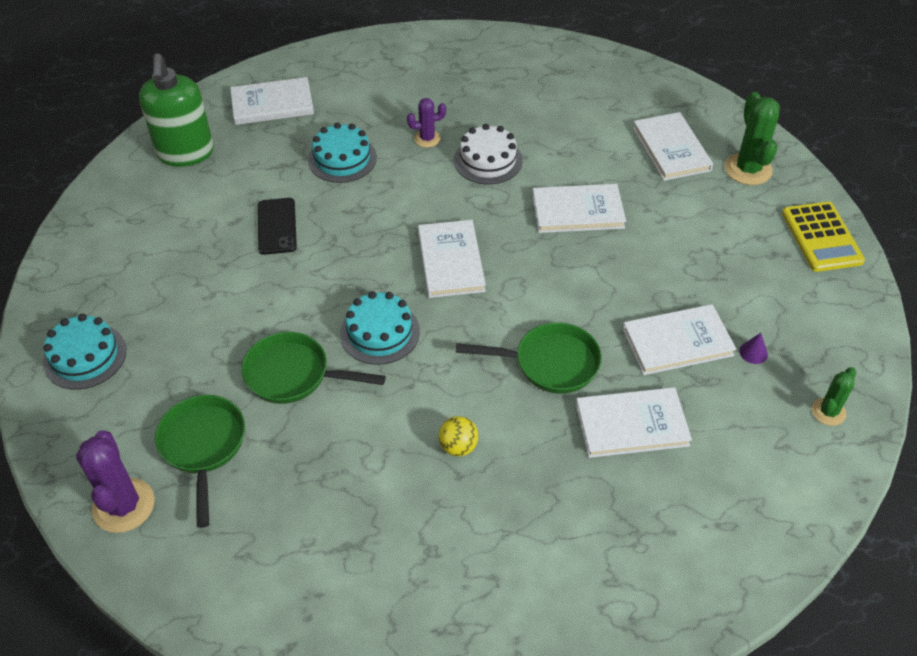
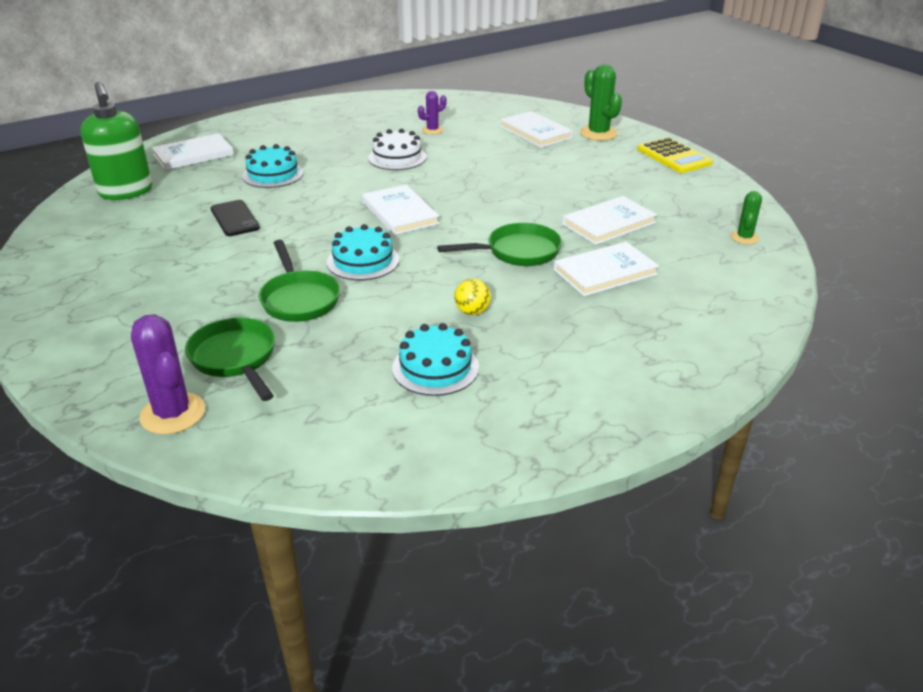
camera: 20 degrees left, 15 degrees down
(85, 356) = (83, 326): turquoise cake -> turquoise cake (435, 368)
(294, 375) = (299, 299): green pan -> green pan turned 105 degrees counterclockwise
(427, 139) = (340, 154): purple cactus -> purple cactus (432, 130)
(577, 211) = (486, 172): white book -> none
(753, 352) = (668, 218): purple cone -> none

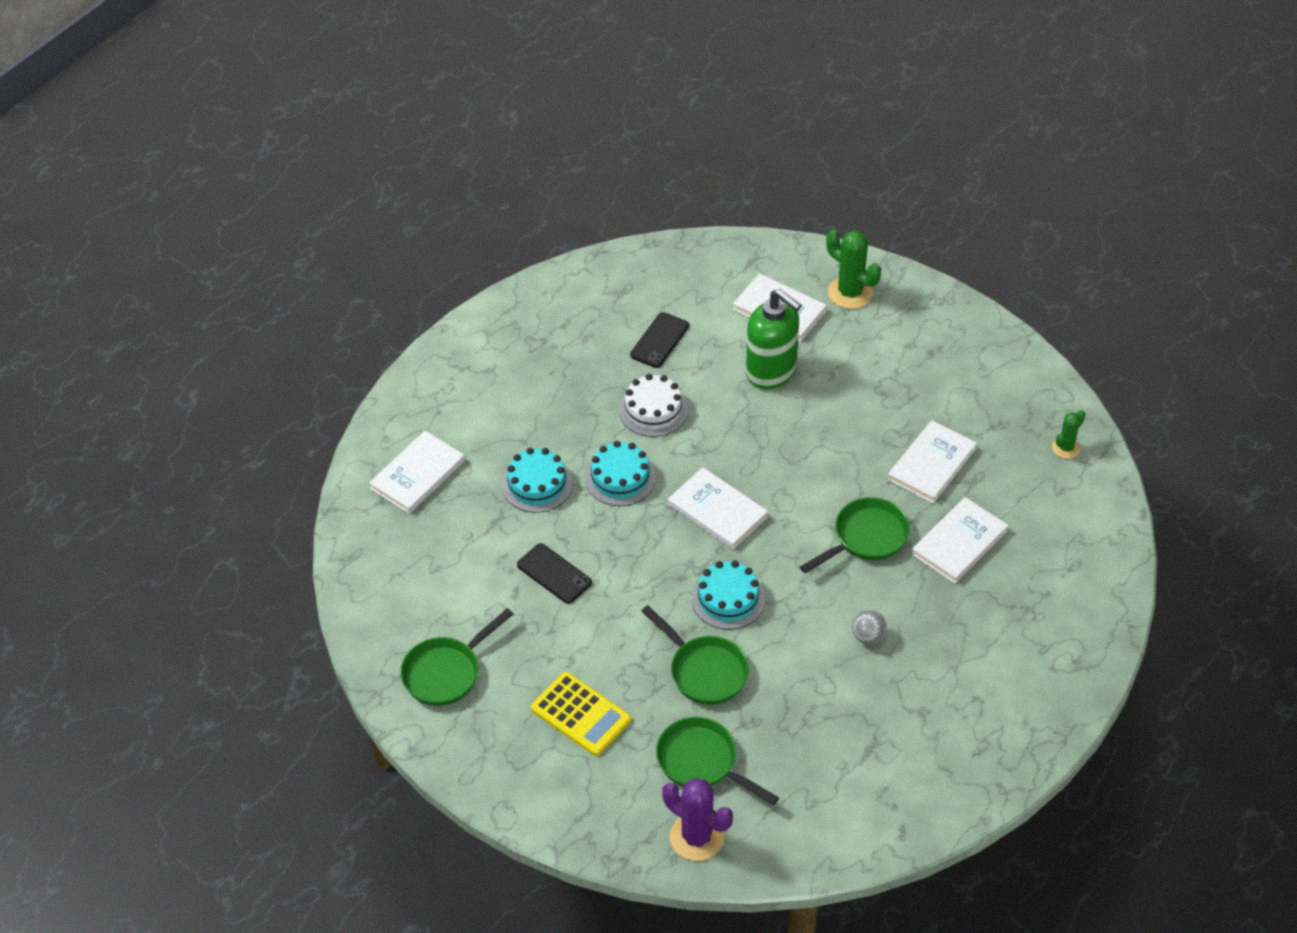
camera: 20 degrees left, 15 degrees up
(87, 251) = (446, 672): none -> green pan
(126, 192) = (399, 566): green soap dispenser -> green soap dispenser (771, 371)
(432, 130) = (659, 340): purple cactus -> black phone
(435, 368) = (874, 715): turquoise cake -> turquoise cake (620, 478)
(472, 312) = (868, 636): yellow ball -> grey ball
(674, 156) = (949, 318): yellow calculator -> yellow calculator (580, 714)
(744, 238) = (1066, 448): green cactus -> green cactus turned 45 degrees clockwise

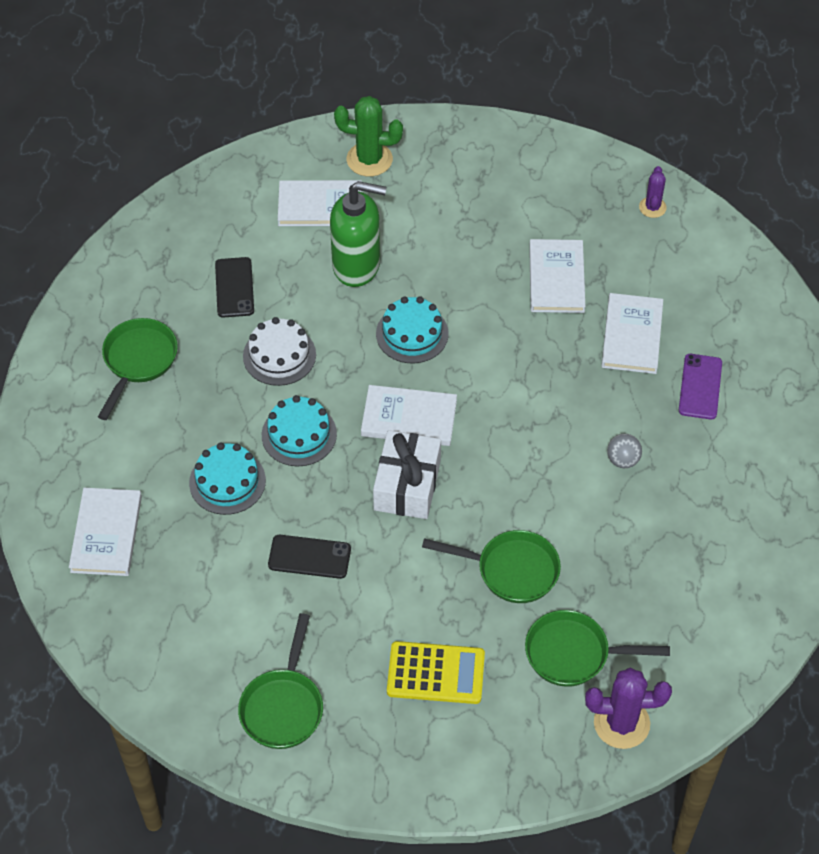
camera: 35 degrees left, 5 degrees up
(674, 561) = (407, 485): none -> white gift
(728, 598) = (480, 493): turquoise cake -> turquoise cake (412, 334)
(866, 538) = (553, 373): green pan -> green pan (138, 361)
(985, 614) = (700, 387): none -> purple phone
(1066, 448) = (652, 207): green cactus -> purple cactus

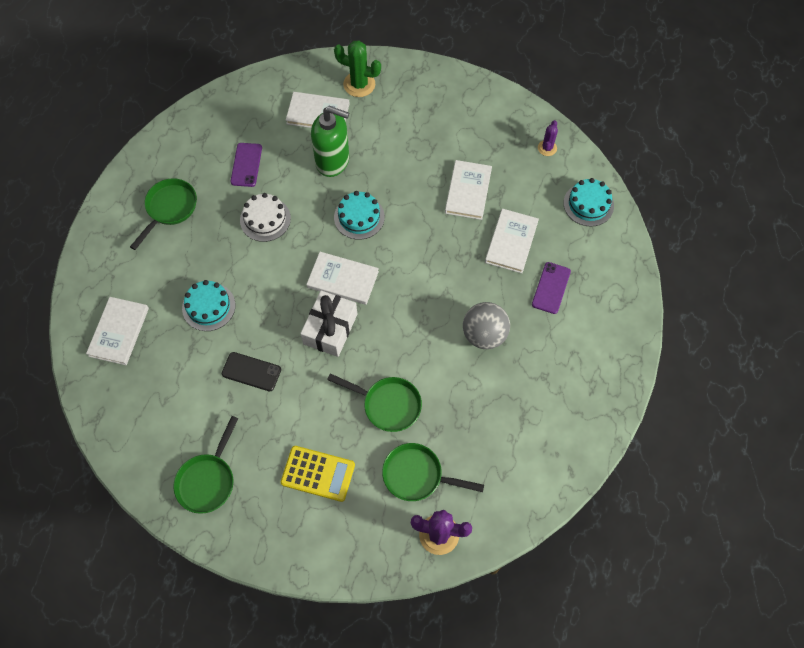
camera: 10 degrees right, 10 degrees up
(234, 287) = (246, 165): black phone -> purple phone
(299, 434) = (265, 279): turquoise cake -> turquoise cake (588, 204)
(623, 460) = (484, 334): grey ball -> grey ball, size x1.89

